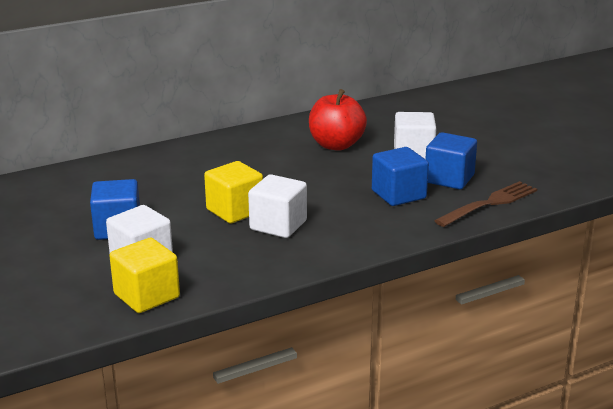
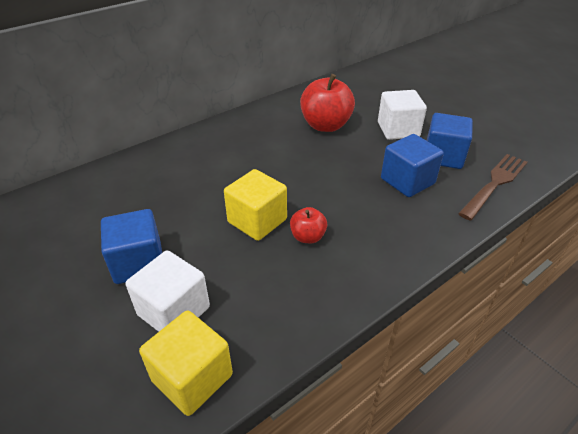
camera: 10 degrees left, 15 degrees up
(278, 225) = (307, 237): white cube -> red apple

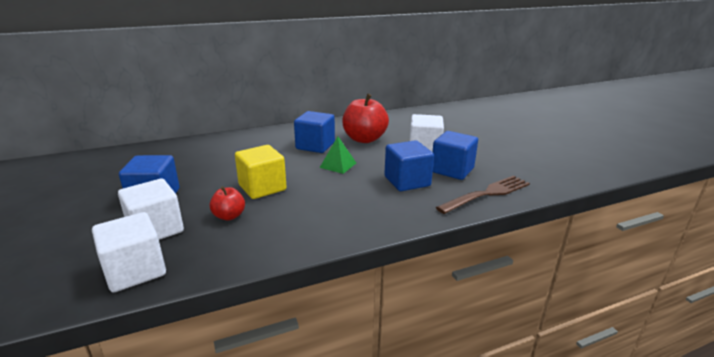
camera: 15 degrees right, 15 degrees down
(192, 377) = (135, 271): yellow cube -> white cube
(277, 145) = (315, 146): none -> blue cube
(307, 237) = (294, 203): red apple -> red apple (229, 216)
(320, 170) = (338, 165): none -> green pyramid

